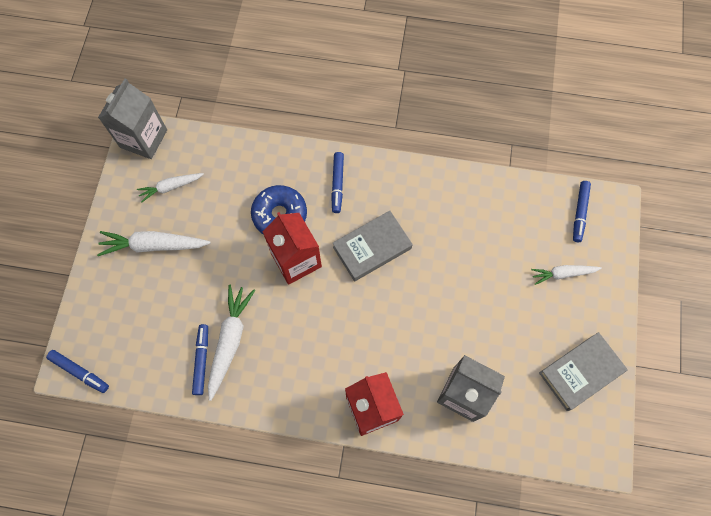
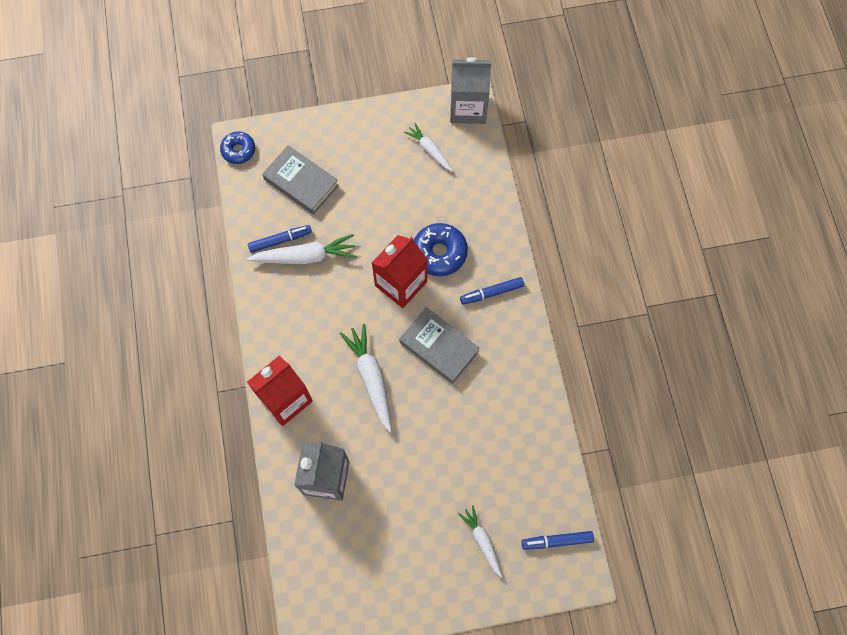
camera: 70 degrees right, 0 degrees up
(80, 372) = (238, 150): blue marker -> blue donut
(154, 245) = (369, 160): white carrot -> white carrot (371, 378)
(580, 372) = (385, 586): grey book -> grey book (301, 182)

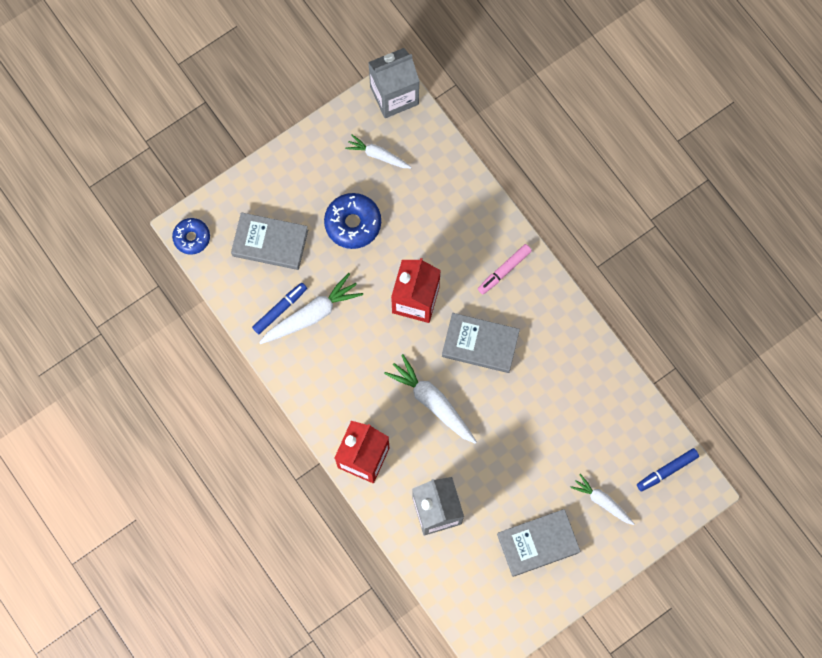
camera: 25 degrees left, 5 degrees up
(403, 552) = (538, 543): none -> grey book
(439, 253) = (437, 254): blue donut -> blue donut (353, 223)
(491, 293) = (504, 270): blue marker -> pink marker

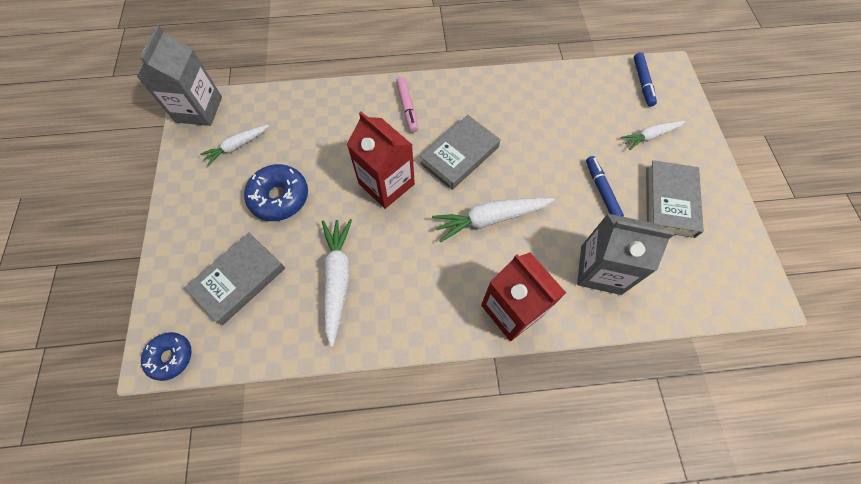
camera: 60 degrees left, 10 degrees down
(280, 309) = (311, 308): blue marker -> blue marker (601, 190)

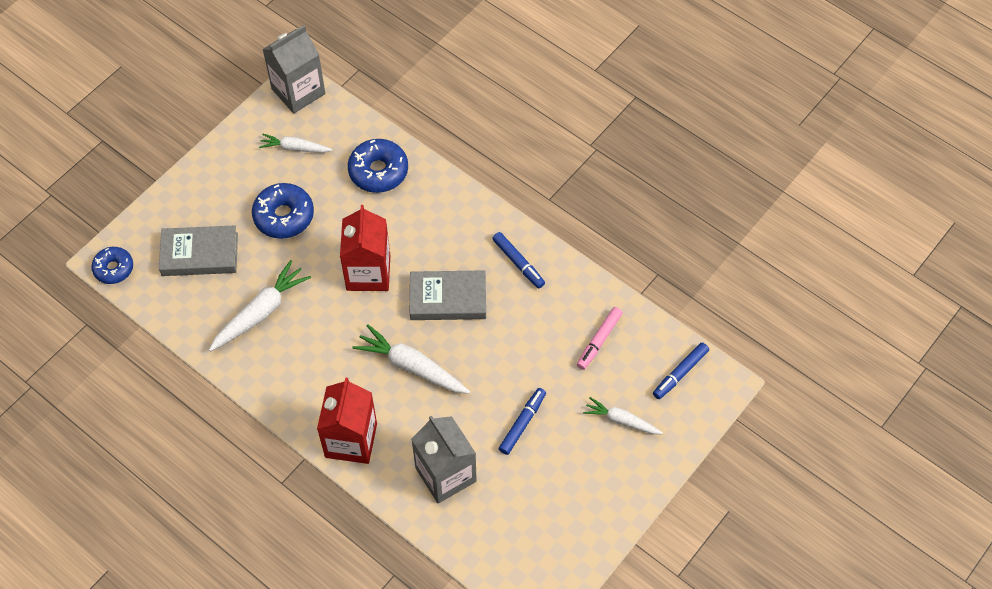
camera: 45 degrees right, 5 degrees down
(317, 115) = (378, 171): none -> blue donut
(407, 108) = (454, 224): pink marker -> pink marker (599, 341)
(476, 98) = (518, 263): none -> blue marker
(670, 201) = (565, 480): grey book -> none

